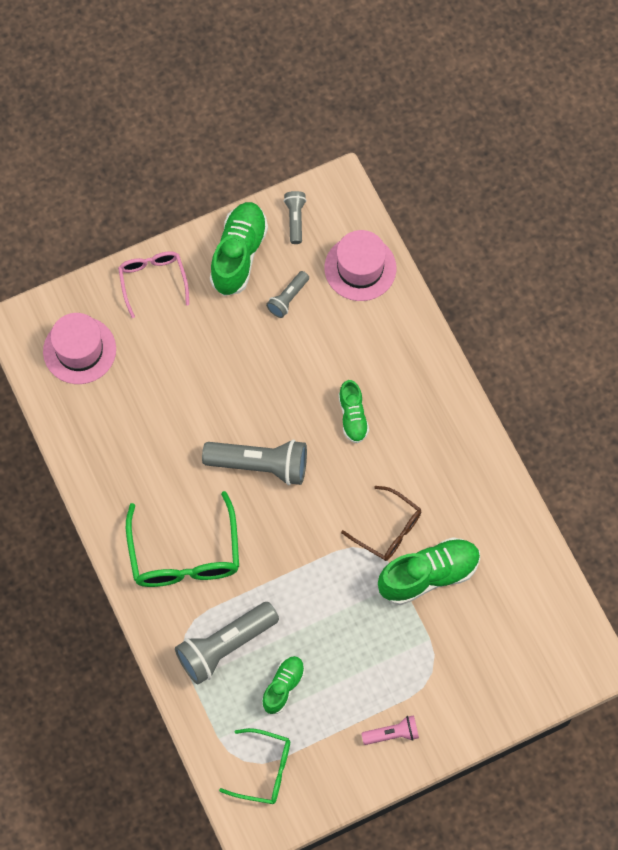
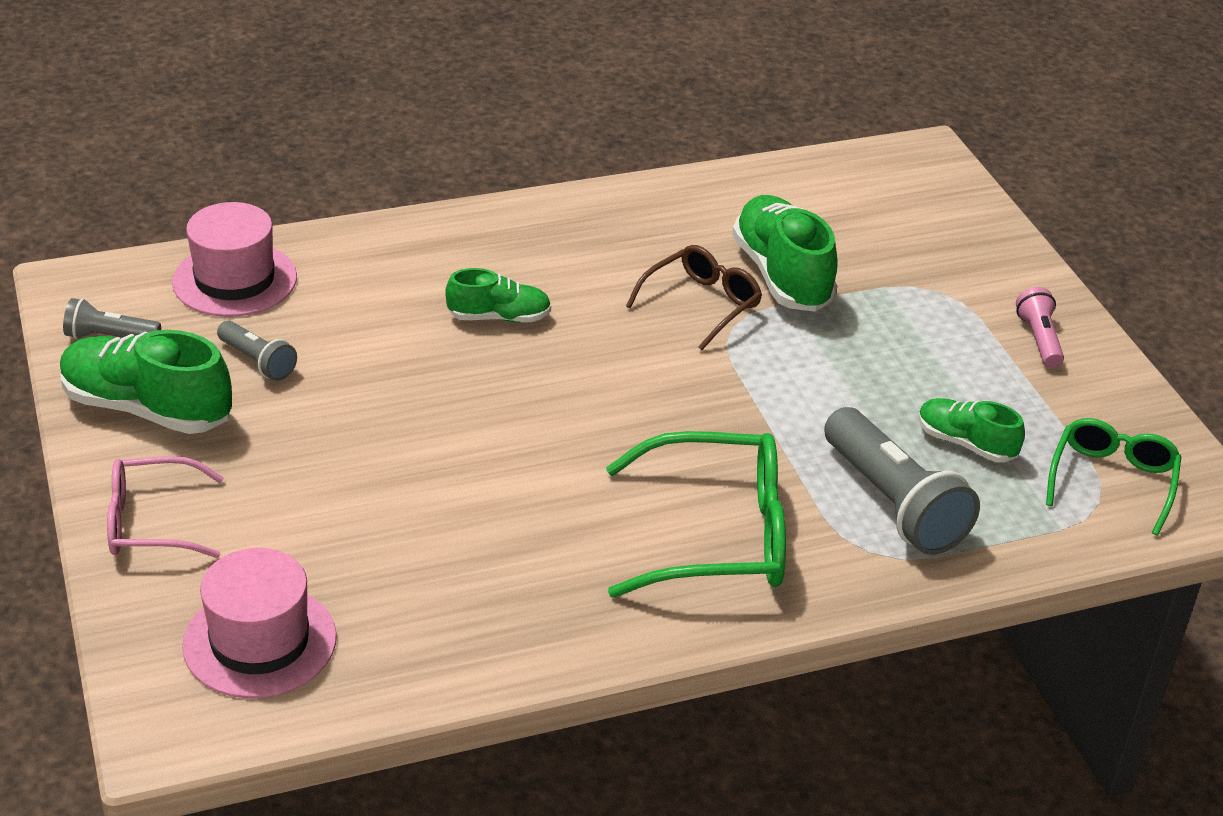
camera: 85 degrees left, 30 degrees down
(260, 465) = (563, 427): grey flashlight -> none

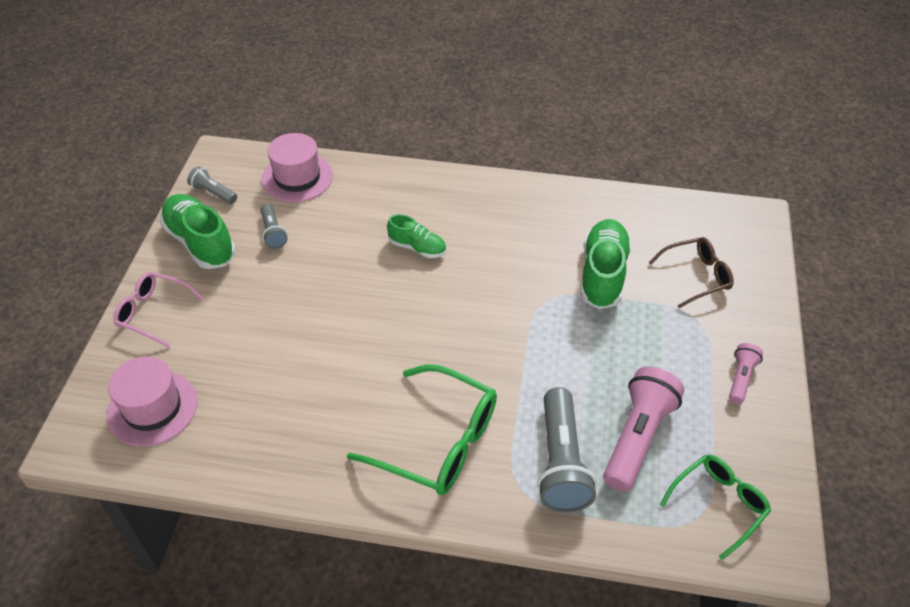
camera: 30 degrees right, 10 degrees up
(701, 304) = (539, 278): brown glasses -> brown glasses (696, 276)
(965, 443) = (637, 437): green shoe -> pink flashlight

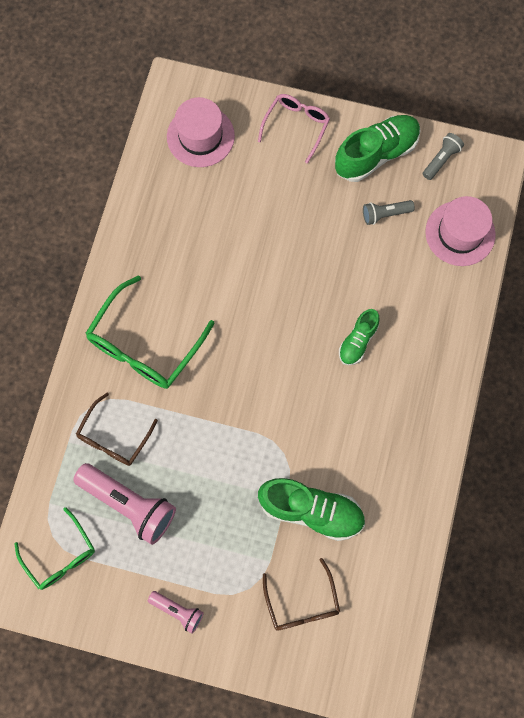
camera: 95 degrees right, 25 degrees up
(561, 462) = (114, 437): grey flashlight -> brown glasses

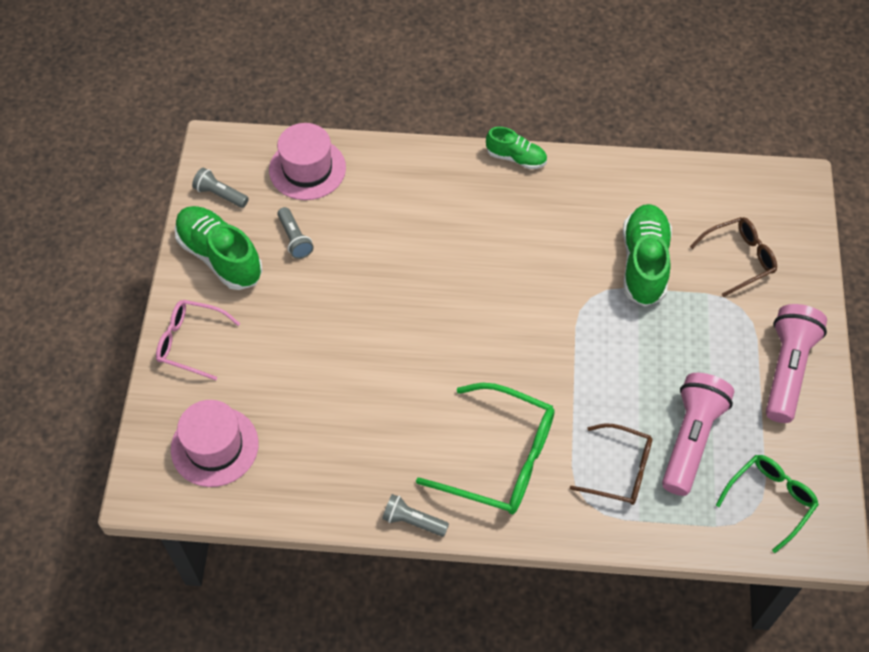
camera: 100 degrees left, 15 degrees down
(107, 269) = (413, 521): none -> grey flashlight
(178, 611) = (787, 369): pink flashlight -> pink flashlight, size x1.91
(358, 341) = (449, 246): green shoe -> green shoe (516, 158)

